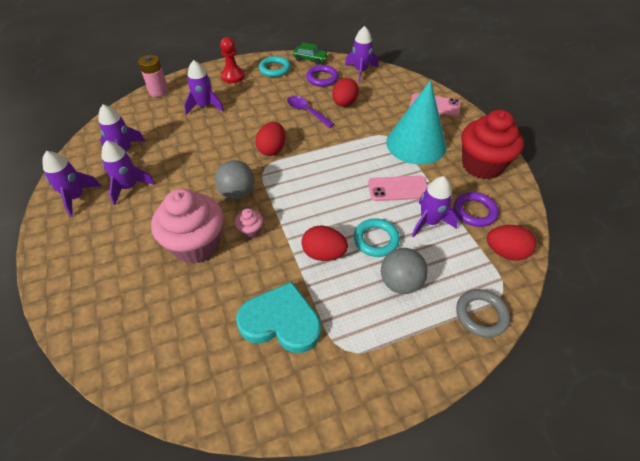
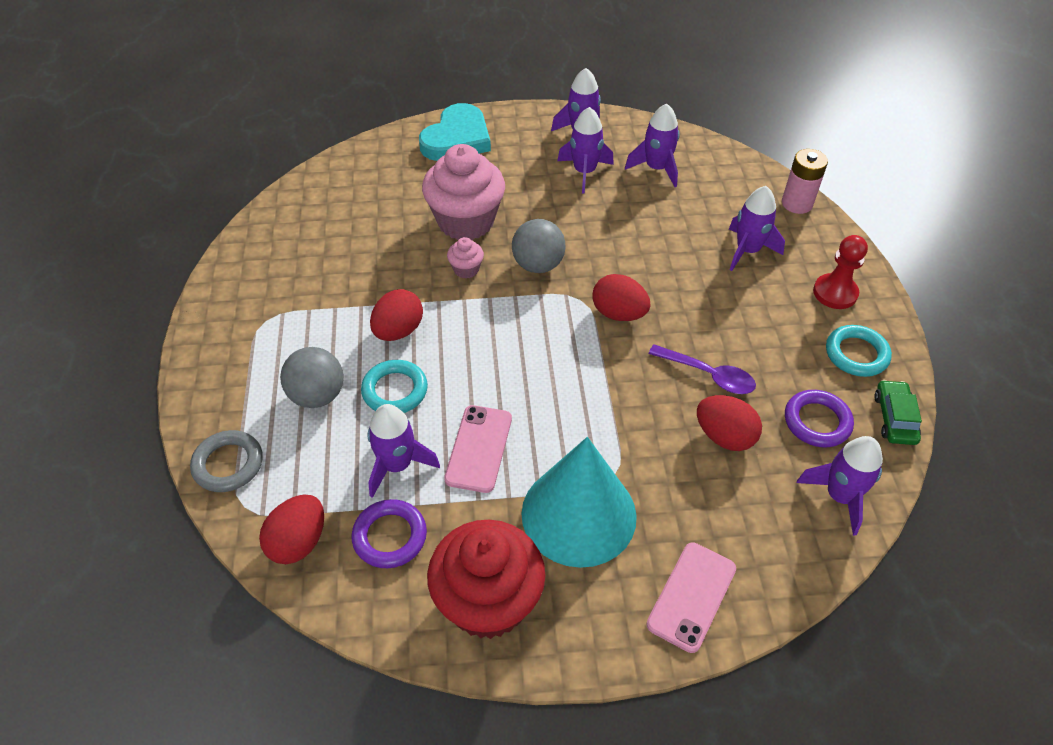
camera: 105 degrees right, 0 degrees up
(281, 321) = (328, 276): turquoise heart -> turquoise heart (457, 138)
(307, 112) = (708, 375): purple spoon -> purple spoon turned 60 degrees clockwise
(310, 59) = (894, 418): green car -> green car turned 150 degrees clockwise

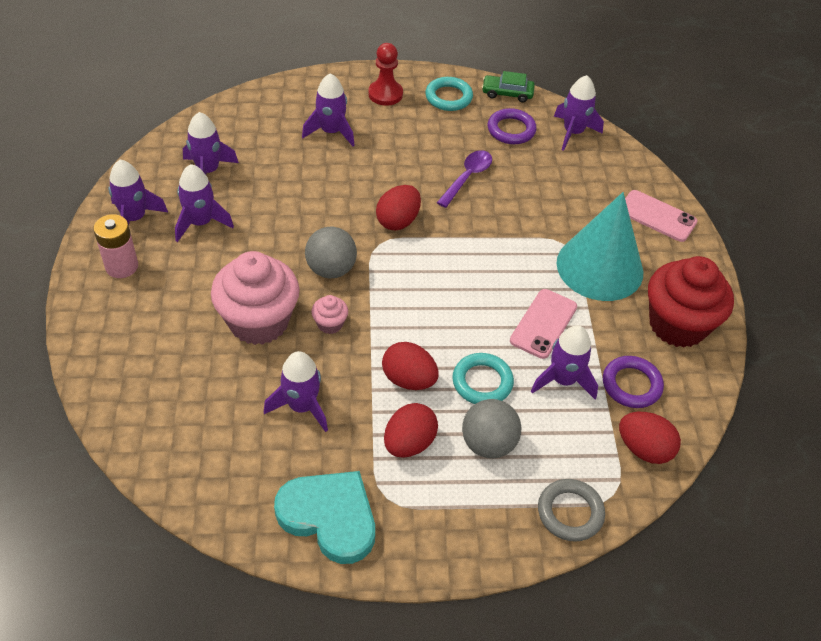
camera: 90 degrees left, 0 degrees up
(368, 258) = (302, 406): none -> purple rocket
(457, 138) = (113, 324): turquoise heart -> turquoise heart (329, 517)
(479, 448) = (543, 324): pink phone -> pink phone turned 75 degrees counterclockwise
(724, 436) = (526, 179): red egg -> red egg (409, 443)
(797, 203) = (277, 92): pink battery -> pink battery (122, 266)

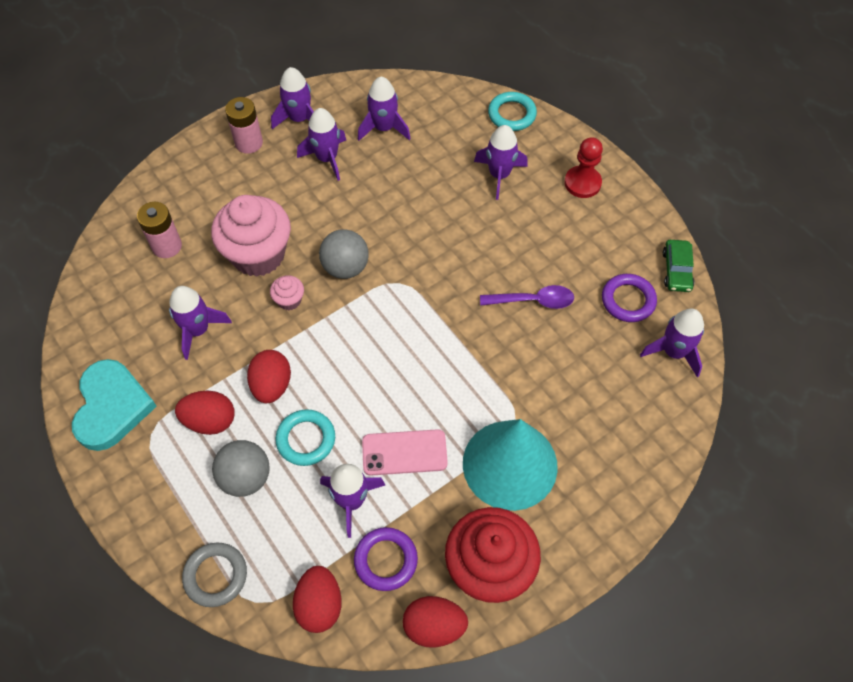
camera: 60 degrees right, 10 degrees up
(180, 386) = (167, 246): none -> pink battery
(398, 221) = (436, 281): red egg -> red egg (434, 626)
(448, 97) = (624, 229): turquoise ring -> turquoise ring (512, 114)
(507, 93) = (676, 270): green car -> green car turned 150 degrees counterclockwise
(657, 216) = (621, 482): pink phone -> none

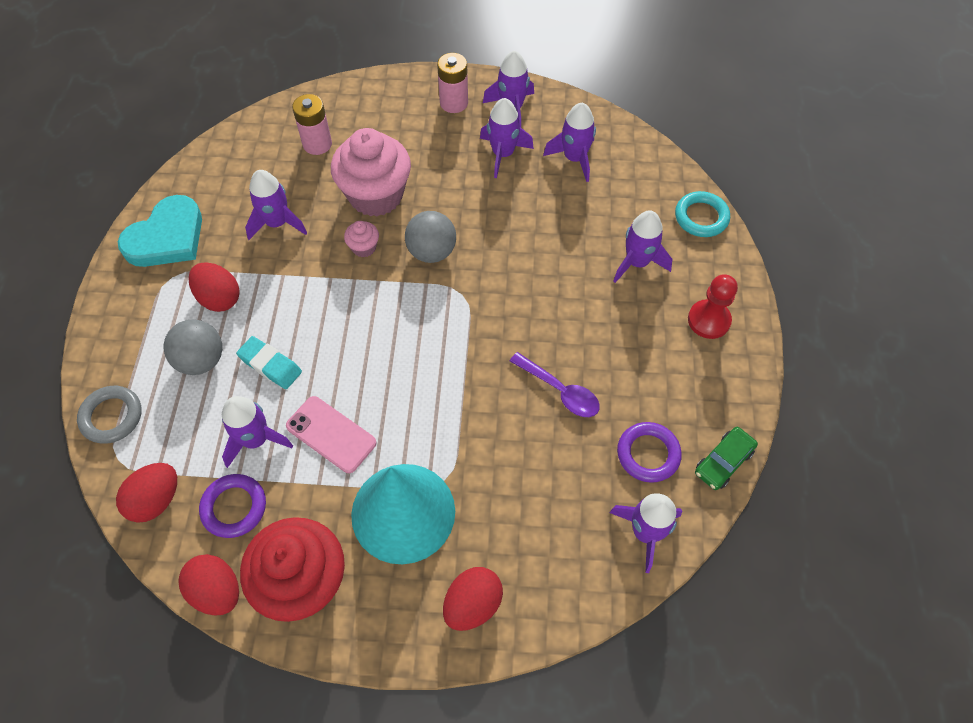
camera: 40 degrees right, 0 degrees up
(272, 385) = (287, 304): red egg -> red egg (472, 604)
(306, 439) = (270, 365): turquoise ring -> turquoise eraser

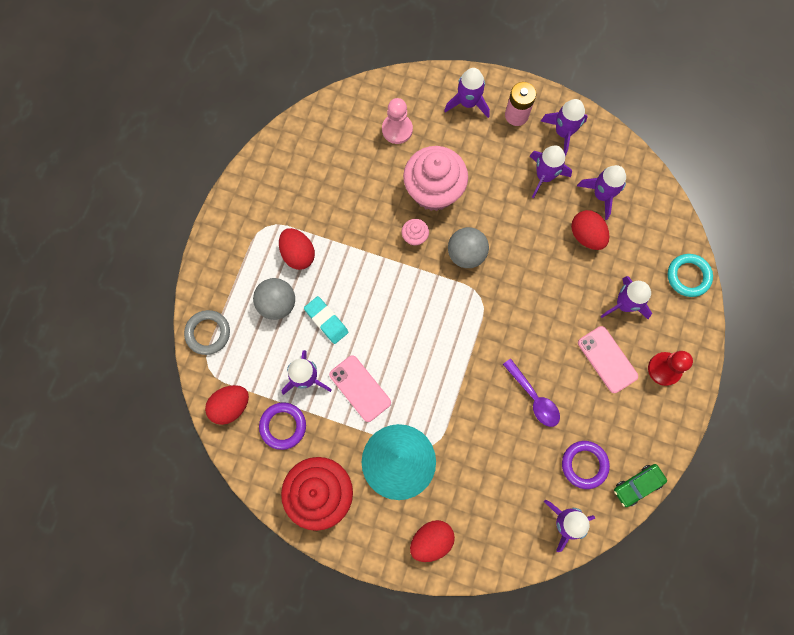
camera: 15 degrees right, 15 degrees up
(167, 237) = (266, 189): turquoise heart -> none
(217, 591) = (262, 483): red egg -> red egg (586, 235)
(277, 223) = (352, 197): purple rocket -> purple rocket (468, 103)
(317, 144) = (397, 129): pink battery -> pink pawn
(637, 326) = (607, 359): none -> pink phone

